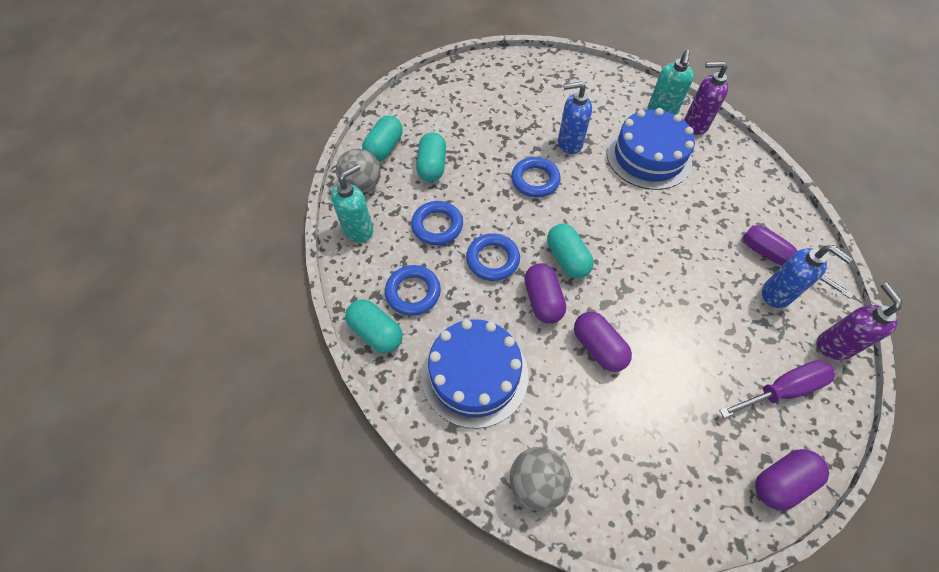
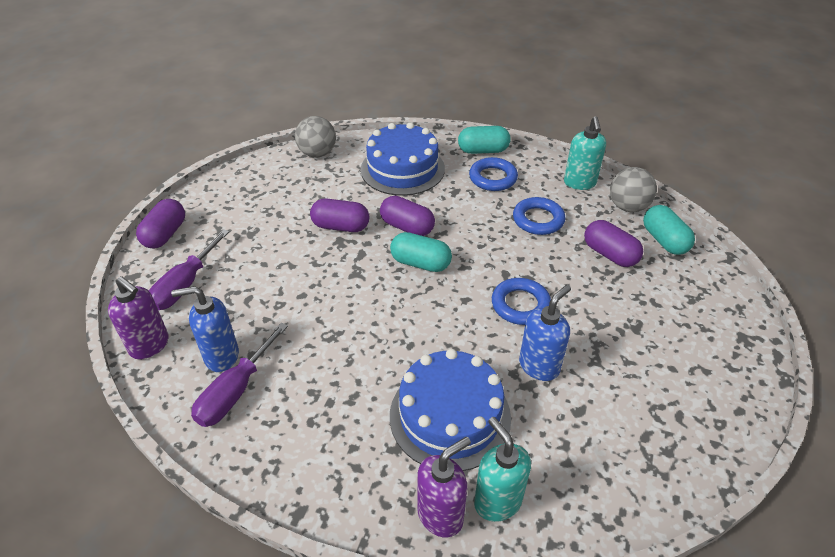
camera: 135 degrees right, 15 degrees down
(432, 166) = (609, 254): turquoise capsule -> purple capsule
(492, 259) = (471, 227): blue ring -> none
(777, 260) = (235, 391): purple screwdriver -> purple screwdriver turned 120 degrees clockwise

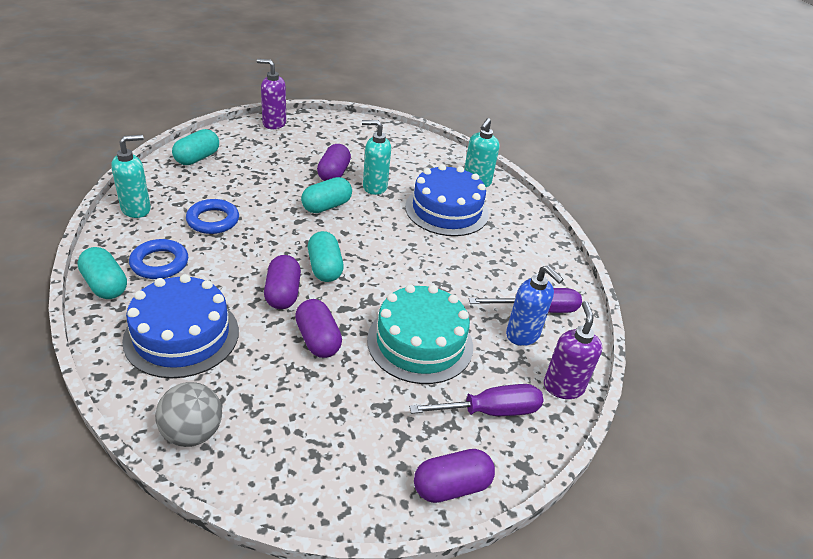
camera: 130 degrees left, 5 degrees down
(283, 280) = (420, 342): none -> turquoise cake
(440, 515) = (504, 196): purple soap dispenser -> purple soap dispenser (274, 123)
(520, 305) = (326, 206): blue ring -> turquoise capsule
(539, 366) = (374, 187): blue soap dispenser -> turquoise soap dispenser
(609, 254) = (234, 178): purple capsule -> purple capsule (333, 174)
(627, 207) = (160, 179): grey ball -> none

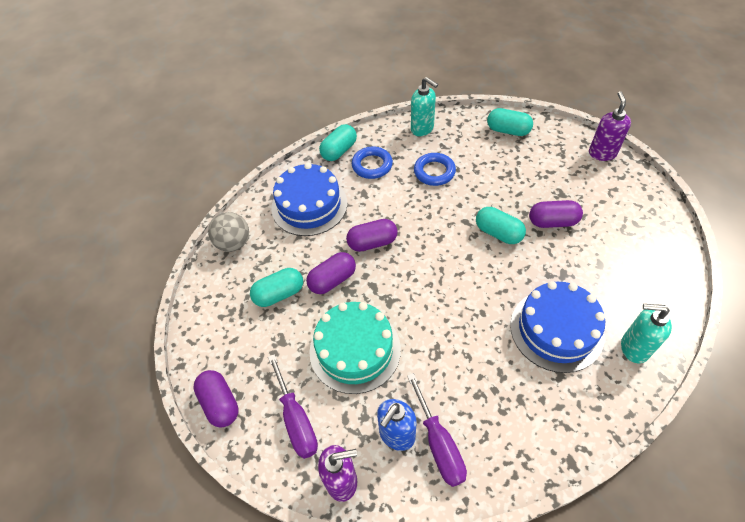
camera: 85 degrees right, 15 degrees up
(325, 268) = (414, 258): turquoise capsule -> turquoise capsule (279, 294)
(374, 187) = (553, 259): turquoise soap dispenser -> none

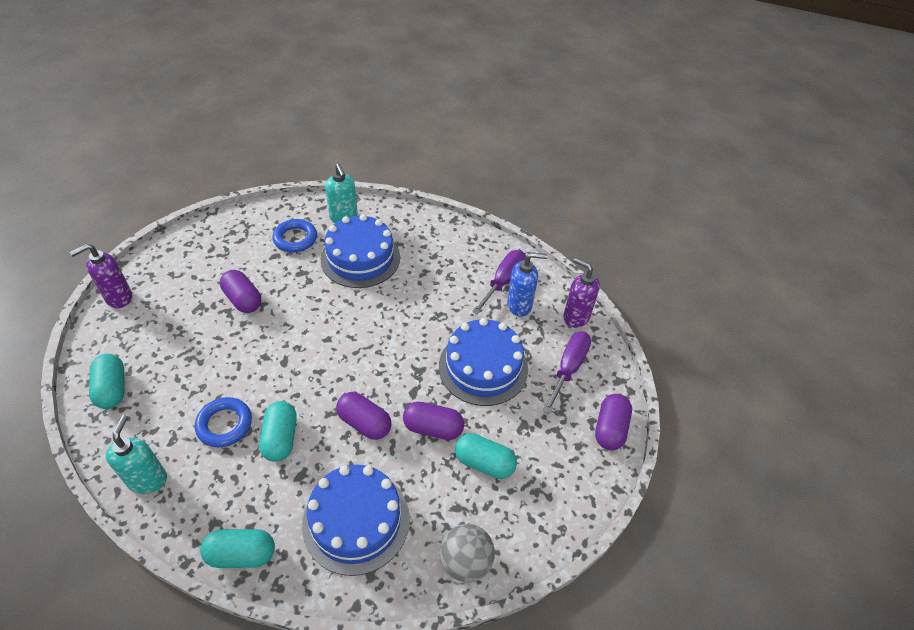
camera: 135 degrees left, 5 degrees down
(355, 350) = (483, 367): turquoise cake -> blue cake
(372, 165) = (248, 496): blue ring -> blue ring (295, 239)
(498, 233) = (283, 331): turquoise capsule -> turquoise capsule (281, 438)

